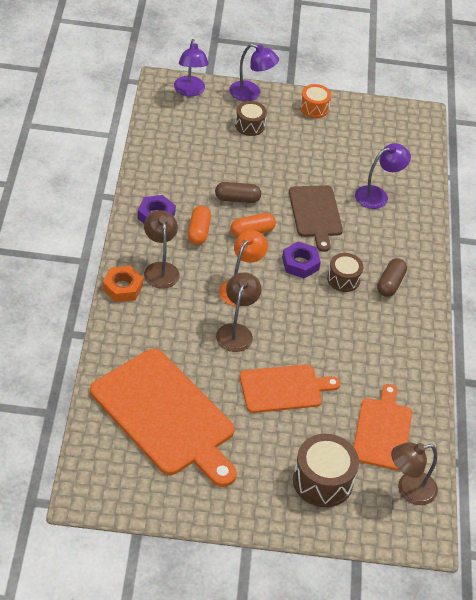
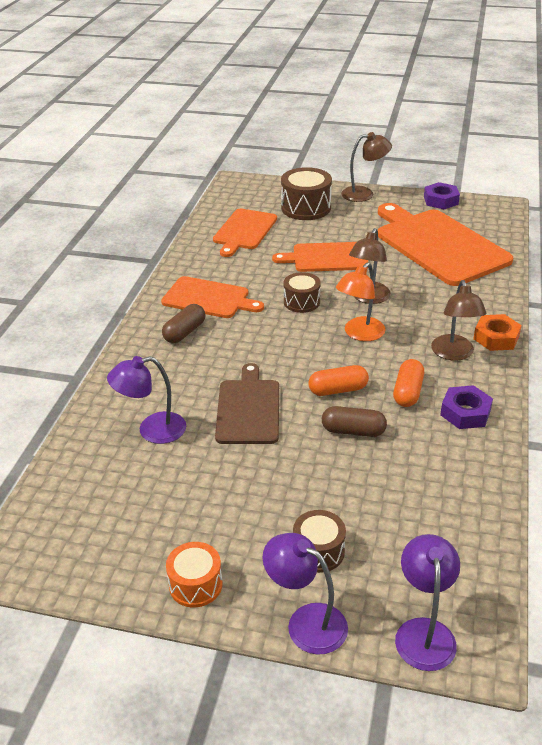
camera: 165 degrees left, 10 degrees down
(300, 263) = (284, 354): purple nut -> purple nut (440, 200)
(343, 279) = (237, 338): brown drum -> brown drum (301, 302)
(384, 325) = (208, 298): none -> orange cutting board
(409, 490) = (237, 202): brown lamp -> brown lamp (364, 194)

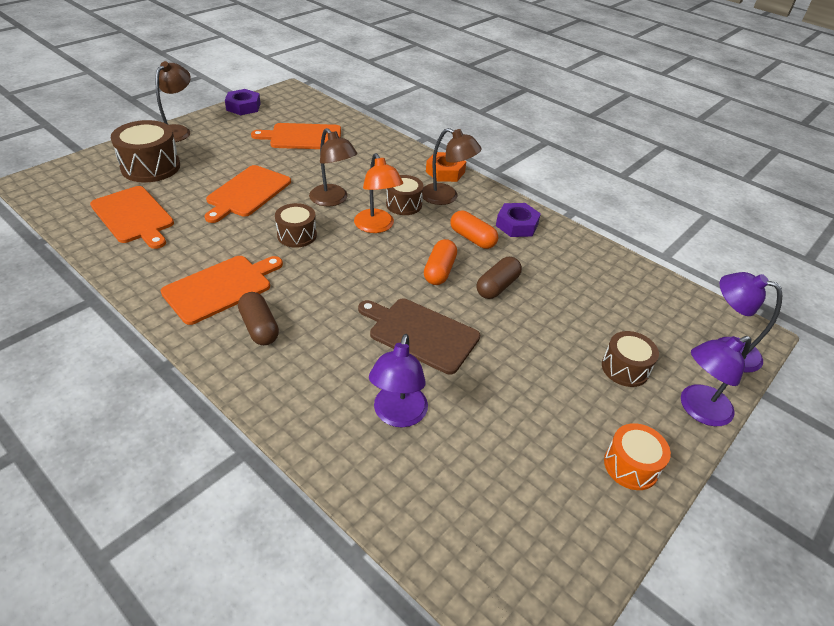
camera: 65 degrees left, 5 degrees up
(410, 335) = (404, 204): none -> brown drum
(438, 245) = (303, 137): orange cutting board -> orange cutting board, size x0.58

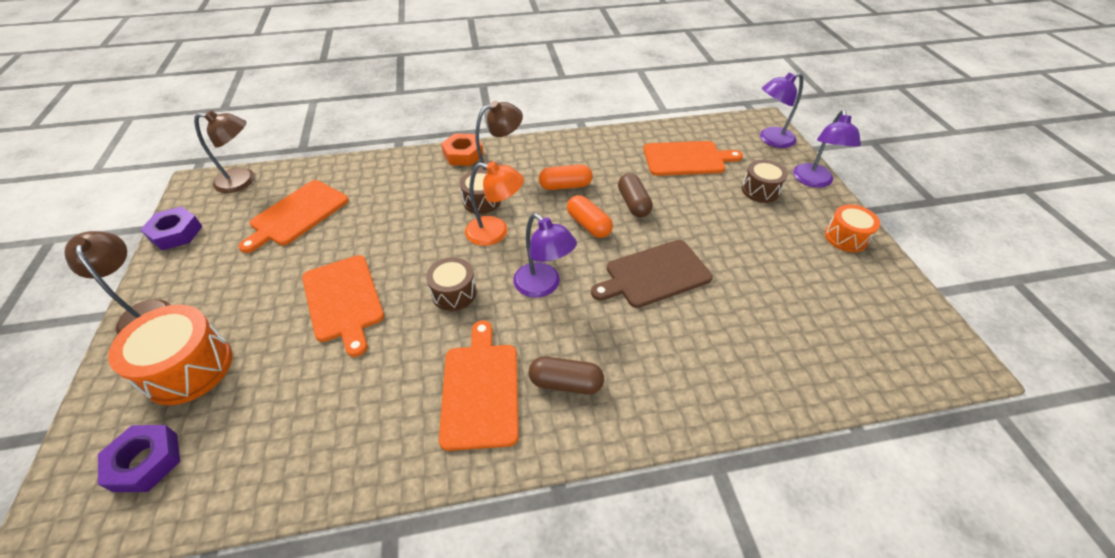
camera: 50 degrees left, 5 degrees up
(134, 216) = (272, 424): orange cutting board -> orange cutting board (686, 158)
(150, 167) = (188, 368): brown drum -> orange drum
(333, 200) = (426, 242): brown lamp -> brown lamp (243, 181)
(398, 415) = (737, 335): purple lamp -> purple lamp (543, 286)
(516, 225) = (571, 155): purple nut -> purple nut (146, 462)

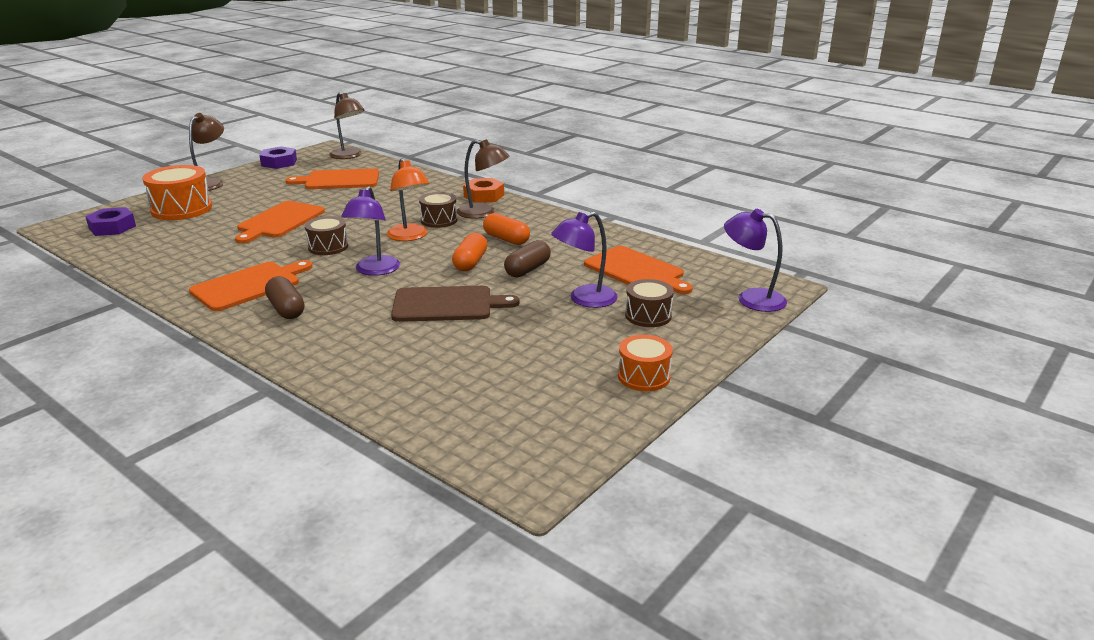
camera: 50 degrees right, 20 degrees down
(654, 274) = (447, 304): brown cutting board -> brown cutting board turned 150 degrees clockwise
(813, 181) = (716, 338): purple lamp -> purple lamp (584, 299)

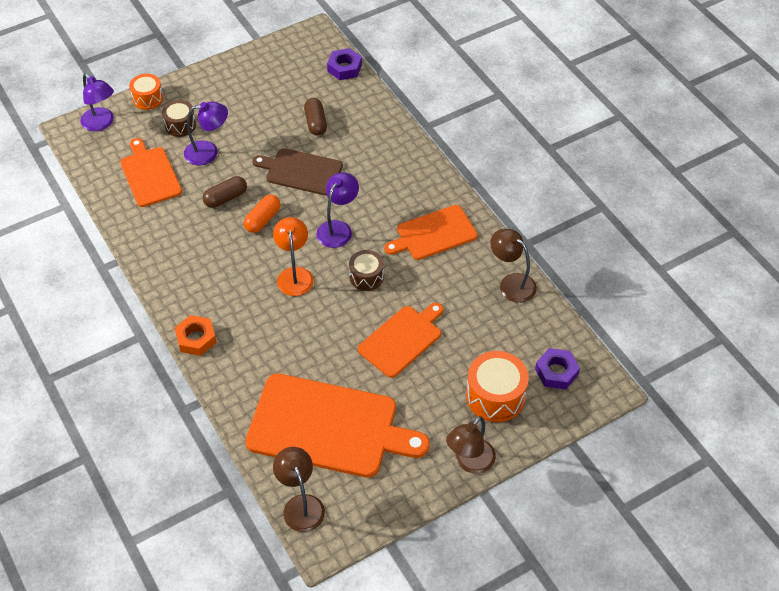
camera: 160 degrees left, 25 degrees up
(279, 162) = (388, 508): purple nut -> purple nut (344, 68)
(286, 309) = (409, 196): brown capsule -> brown capsule (315, 123)
(339, 180) = (328, 426): orange cutting board -> orange cutting board, size x1.72
(439, 220) = (259, 298): brown drum -> none
(483, 213) = (214, 301): brown lamp -> brown lamp (511, 283)
(506, 239) = (218, 247): orange capsule -> none
(644, 376) = (221, 78): orange drum -> orange drum (148, 98)

